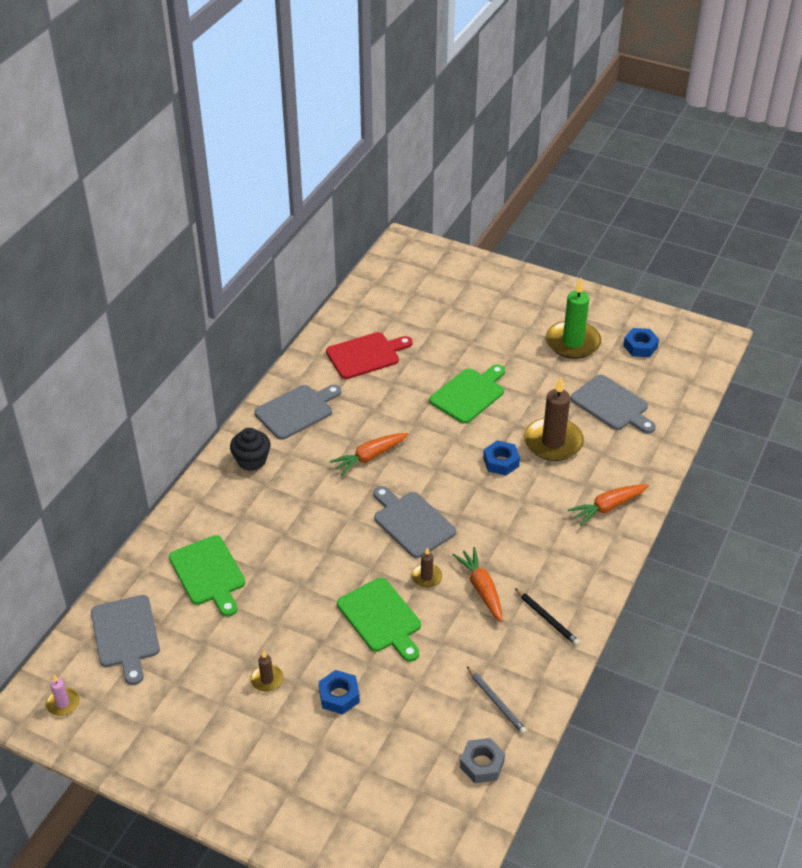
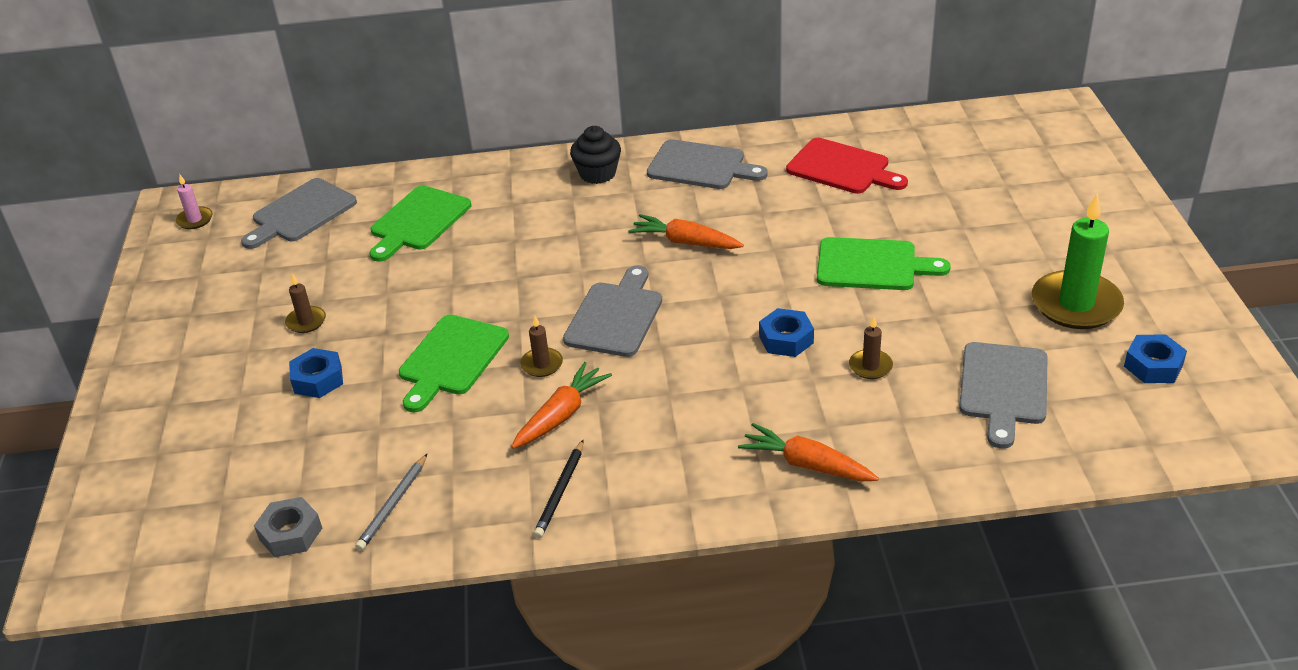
camera: 60 degrees right, 5 degrees down
(553, 442) = (870, 366): brown candle -> brown candle, size x0.47

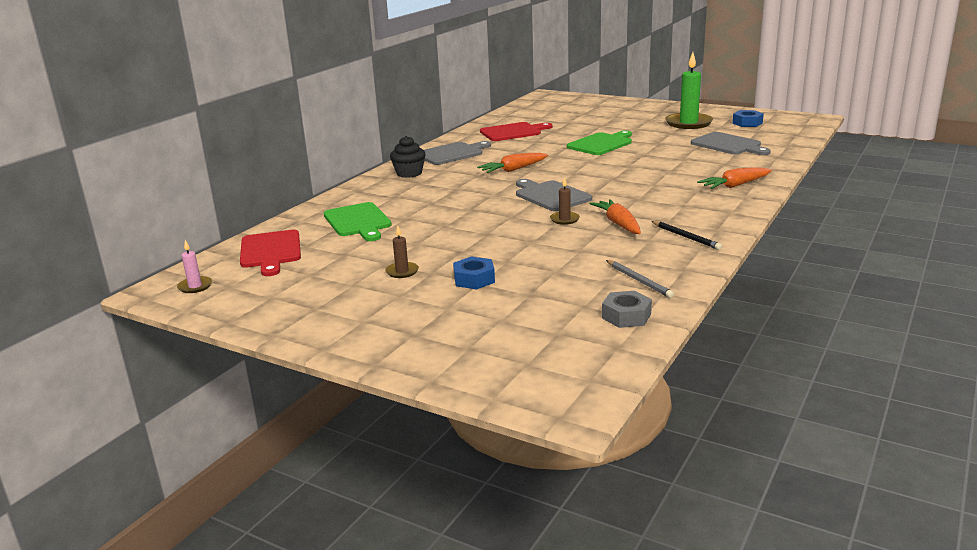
camera: 55 degrees left, 15 degrees down
(301, 213) = (270, 251): grey cutting board -> red cutting board
(451, 359) = (520, 239): green cutting board -> none
(786, 339) = (632, 169): blue nut -> none
(870, 366) = (678, 160): brown candle -> none

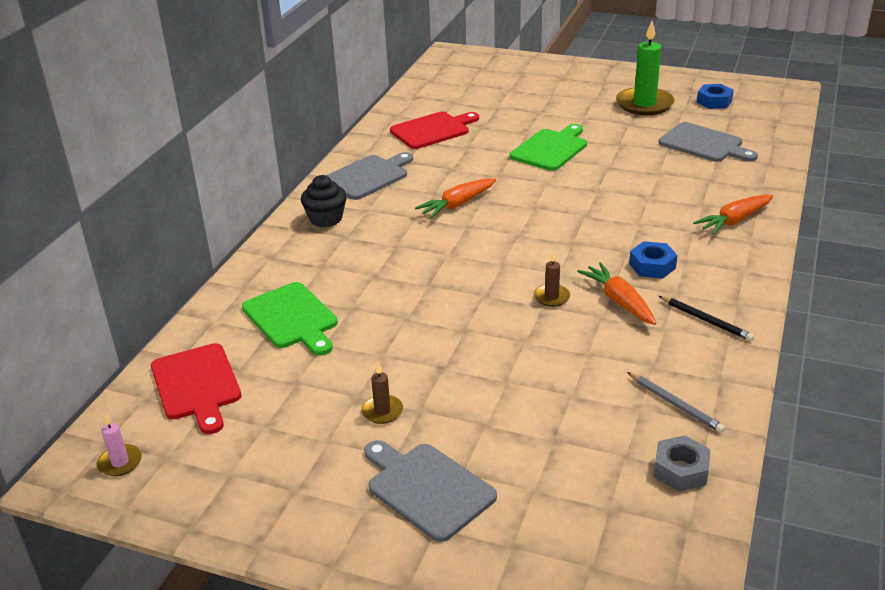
camera: 10 degrees left, 10 degrees up
(474, 279) = (477, 418): blue nut -> blue nut (652, 266)
(550, 196) = (520, 253): grey cutting board -> grey cutting board (427, 488)

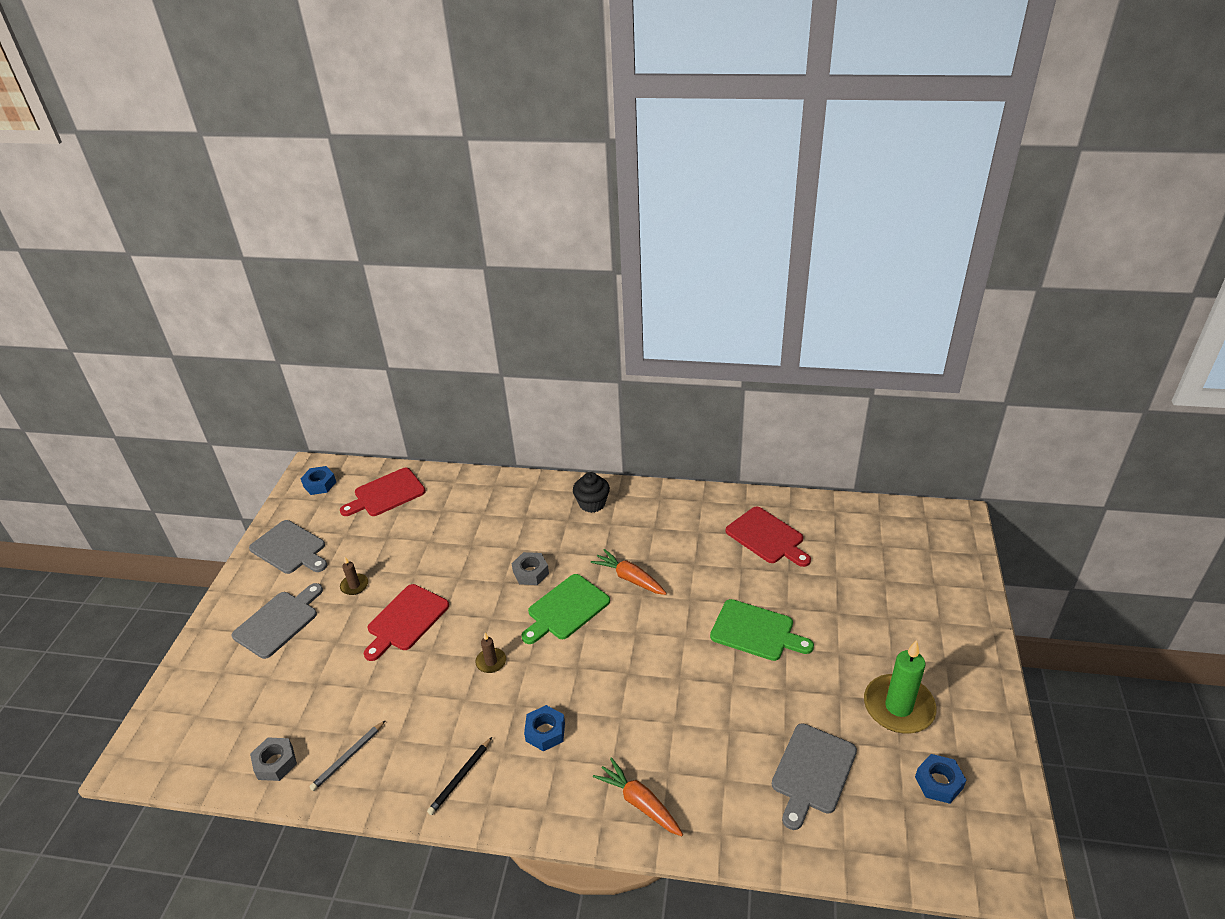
camera: 80 degrees right, 5 degrees up
(120, 462) = (320, 484): pink candle -> blue nut
(292, 318) = (458, 518): green cutting board -> green cutting board (566, 609)
(368, 176) = (666, 513): grey cutting board -> grey cutting board (290, 548)
(421, 265) = (530, 572): none -> grey nut
(465, 362) = (406, 620): none -> red cutting board
(619, 301) = (487, 710): orange carrot -> none

